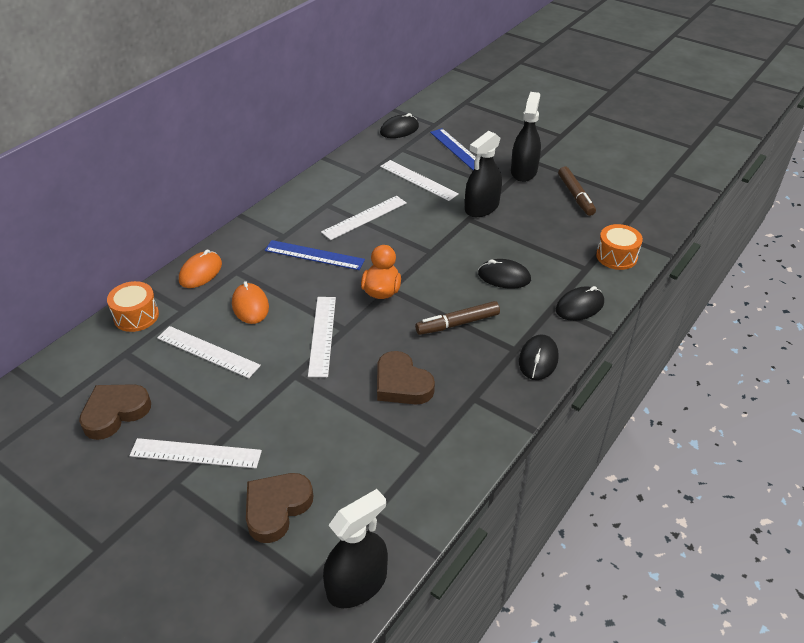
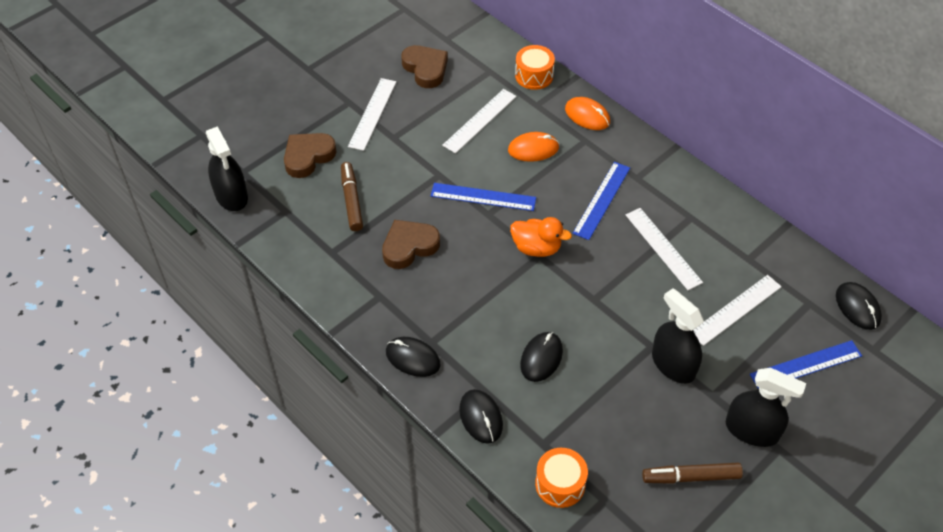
camera: 100 degrees right, 10 degrees up
(276, 508) = (308, 157): brown heart -> brown heart turned 90 degrees counterclockwise
(322, 335) = (483, 197): white ruler -> blue ruler
(457, 323) = (477, 302): brown marker -> brown marker (352, 200)

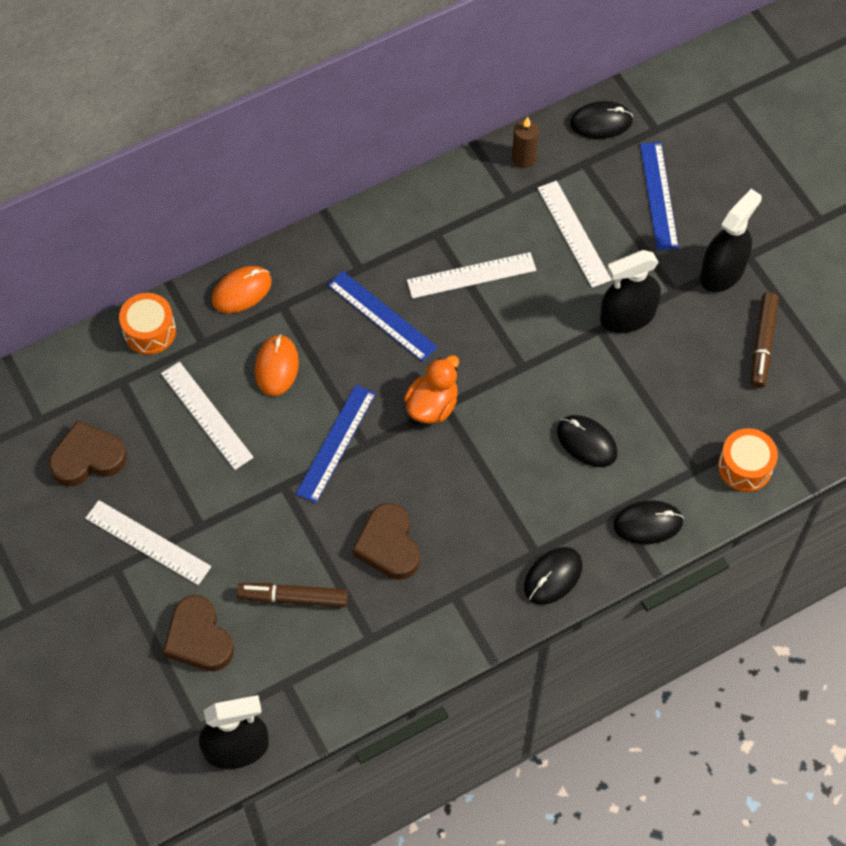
camera: 75 degrees left, 10 degrees up
(791, 260) = (524, 158): none -> brown candle

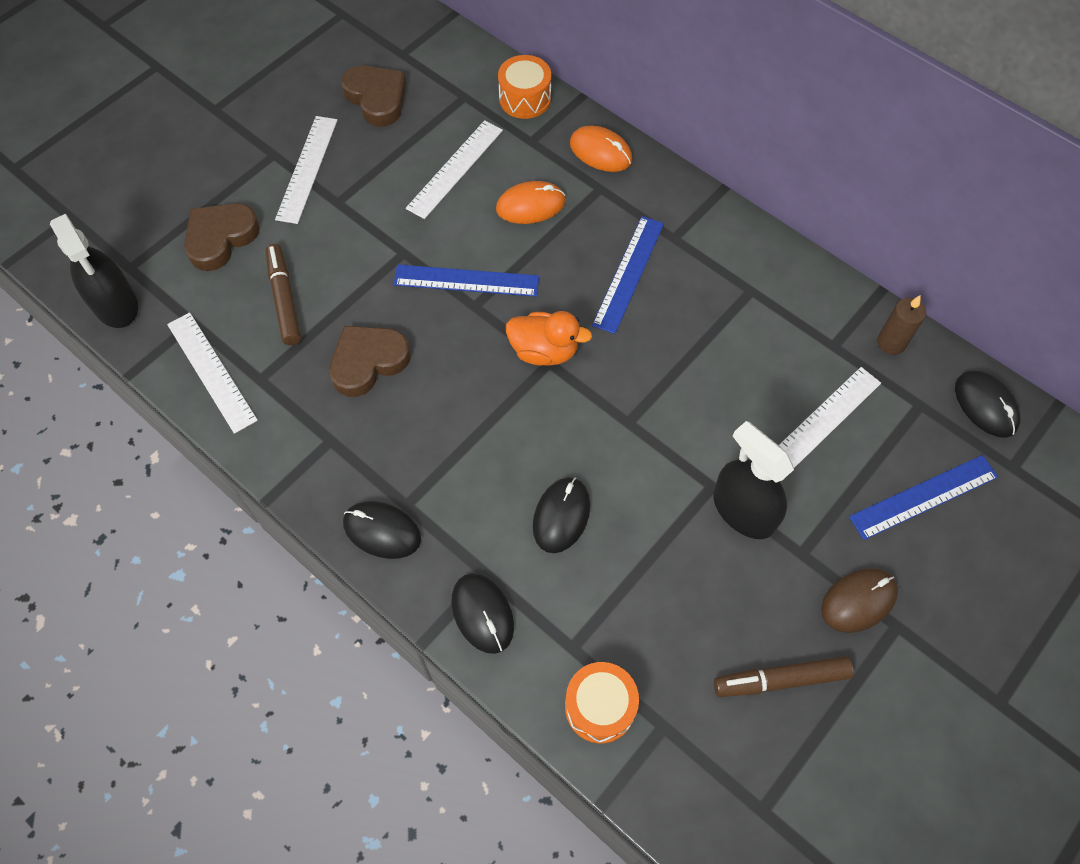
camera: 70 degrees right, 0 degrees up
(471, 275) = (716, 338): white ruler -> white ruler (211, 371)
(722, 271) = (858, 601): black spray bottle -> brown mouse

